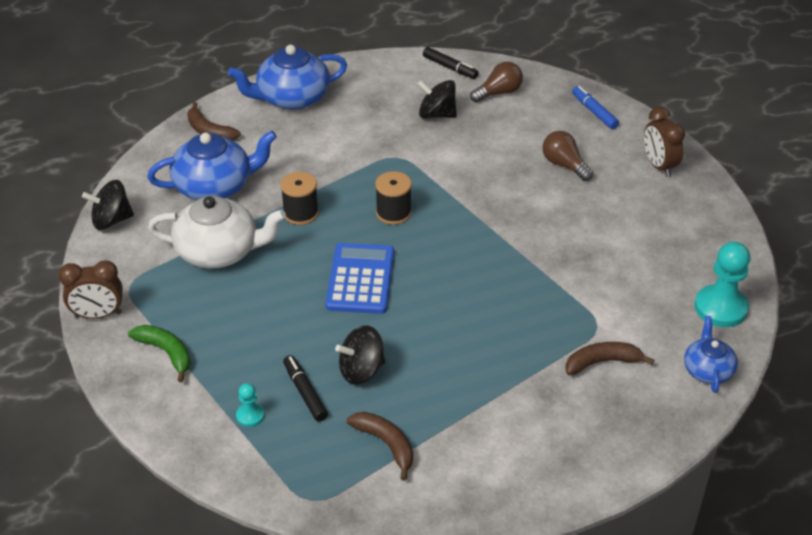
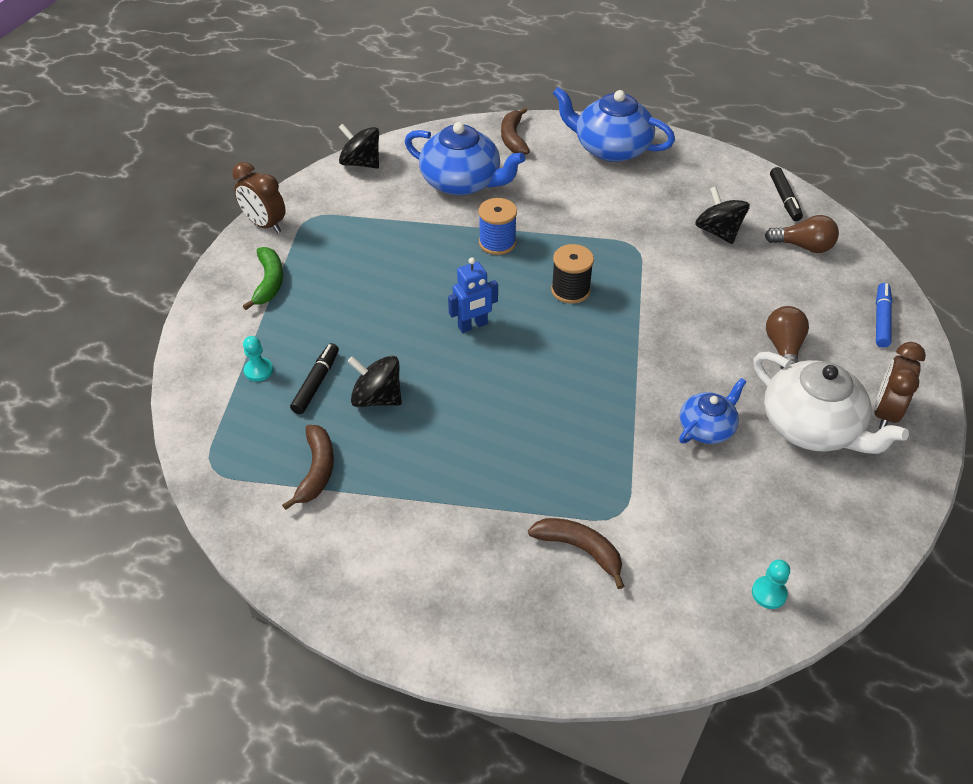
camera: 45 degrees right, 5 degrees up
(219, 251) = (400, 233): white teapot -> white teapot (811, 426)
(300, 213) = (497, 243): black spool -> blue spool
(360, 279) = (473, 325): blue calculator -> blue robot
(707, 370) = (673, 640): blue teapot -> blue teapot (707, 428)
(720, 308) = (769, 593): turquoise pawn -> turquoise pawn, size x0.50

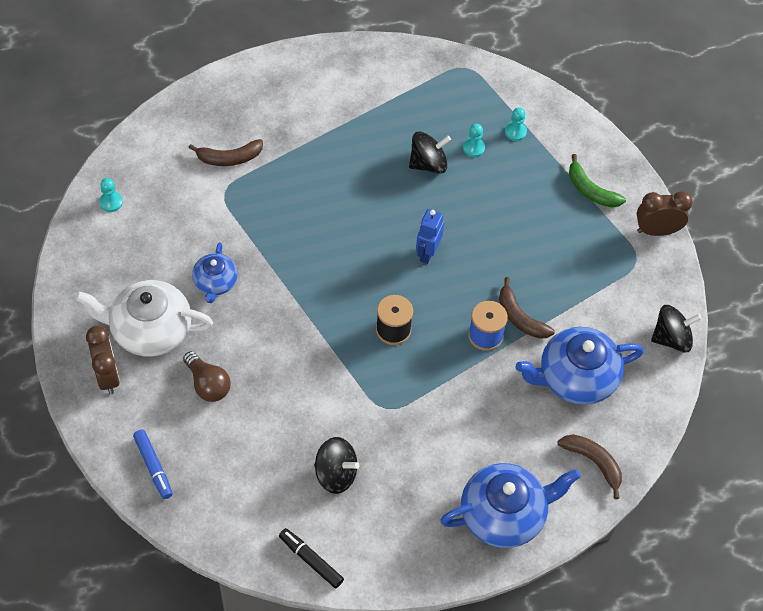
camera: 135 degrees right, 10 degrees up
(316, 383) = (473, 148): black marker -> turquoise pawn
(316, 470) = (410, 103): brown banana -> brown banana (520, 317)
(803, 246) = (258, 508): brown light bulb -> none

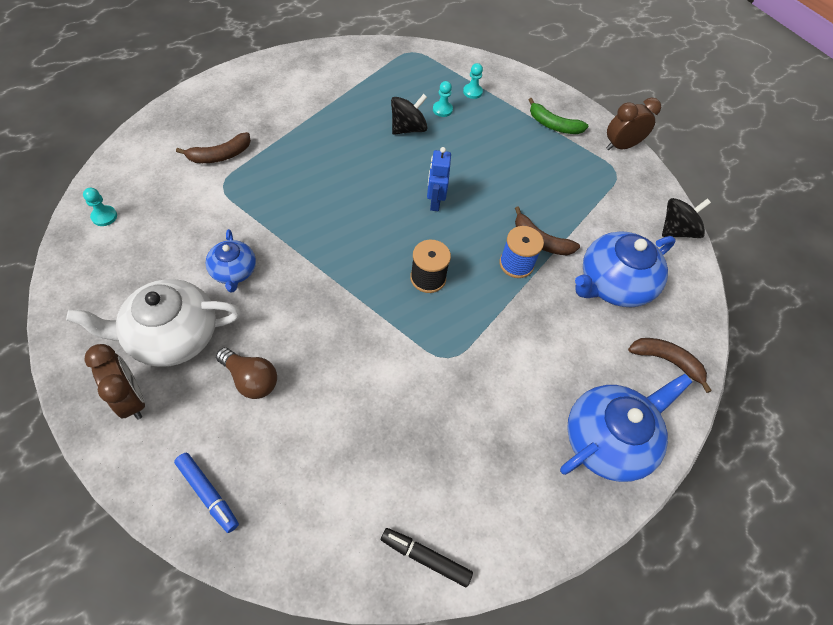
camera: 20 degrees left, 0 degrees up
(336, 474) = (420, 444): black spinning top -> none

